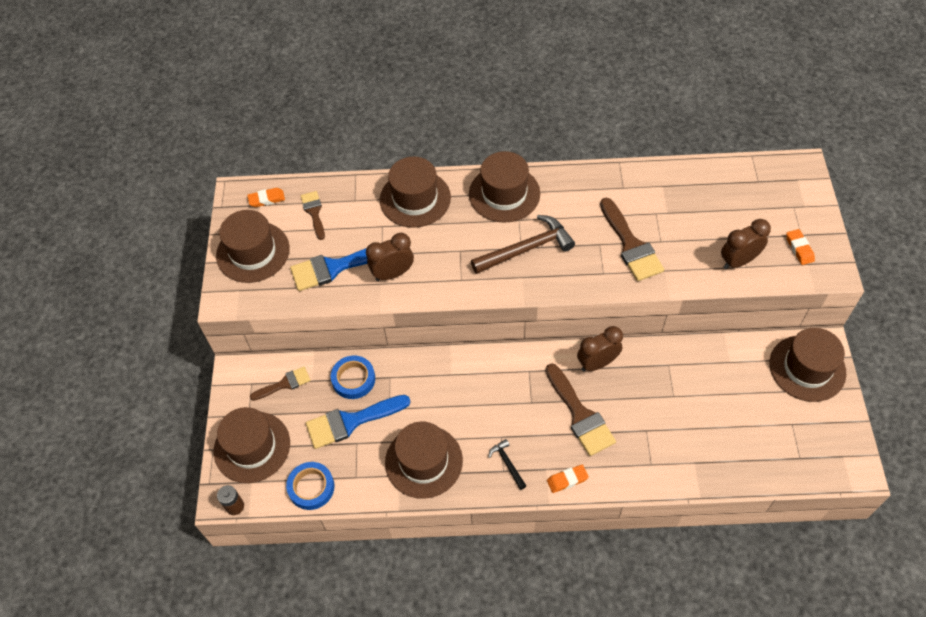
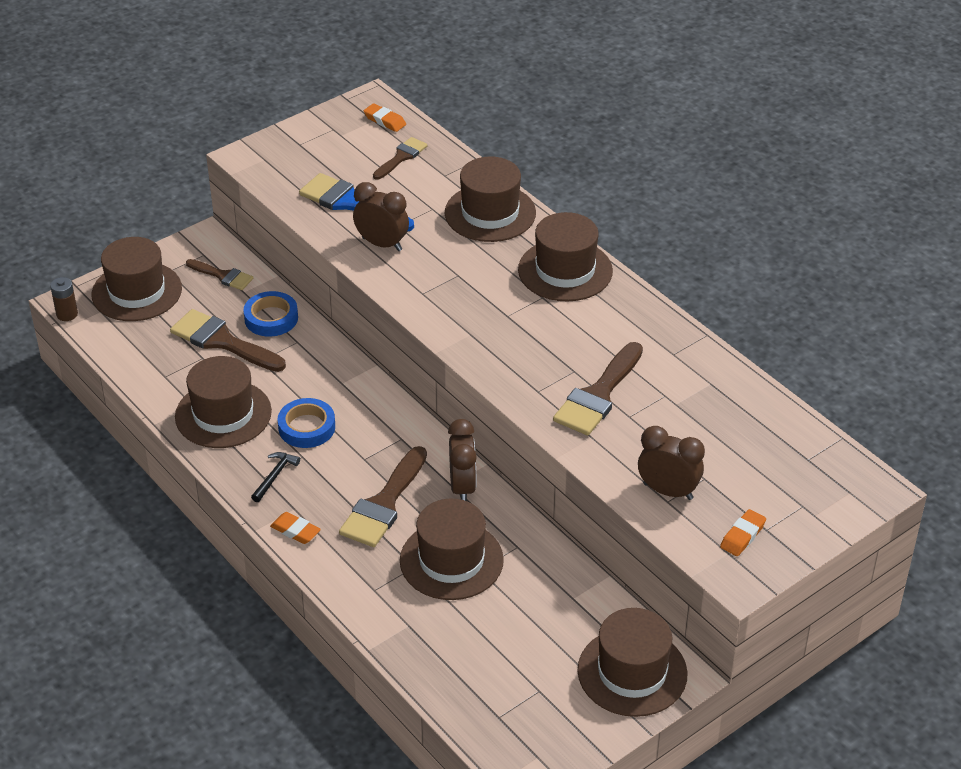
camera: 50 degrees right, 15 degrees down
(253, 252) = (315, 145): brown hat -> brown hat (451, 560)
(311, 487) = (128, 352): blue tape -> blue tape (307, 427)
(351, 421) = (222, 341): blue brush -> brown brush
(527, 249) = (510, 320): brown hammer -> none
(597, 363) = (462, 487): brown clock -> brown clock turned 60 degrees clockwise

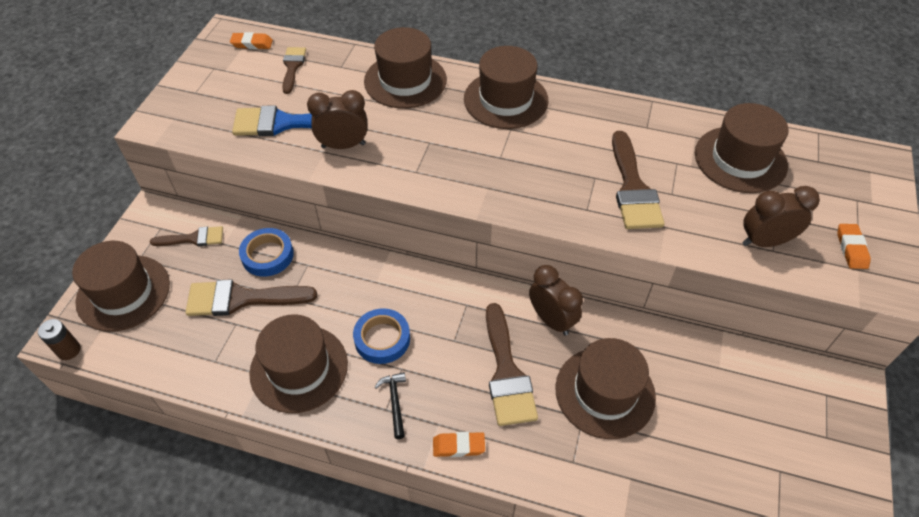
camera: 35 degrees left, 10 degrees up
(632, 672) = (821, 406): brown hat -> brown hat (740, 159)

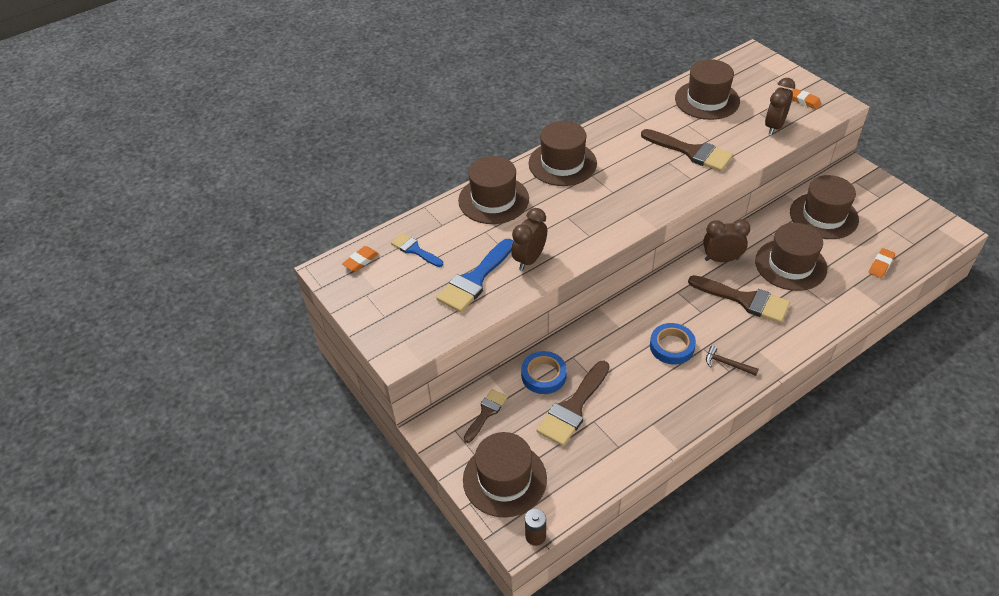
camera: 50 degrees left, 5 degrees down
(292, 67) = (415, 250): brown brush -> blue brush
(299, 368) = (662, 401): brown hat -> brown hat (823, 216)
(395, 402) = (727, 364): black hammer -> brown hammer
(458, 446) = (781, 349): orange eraser -> orange eraser (880, 265)

